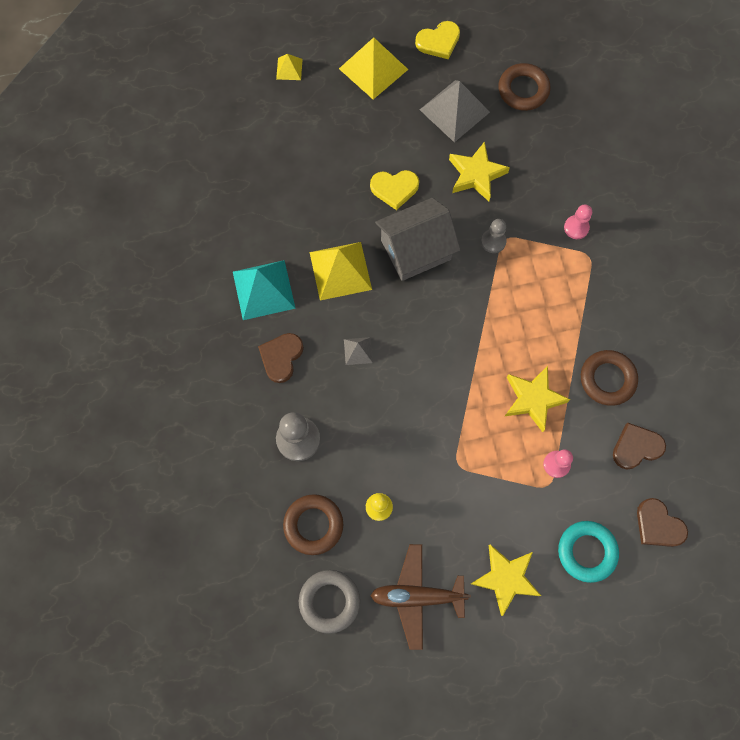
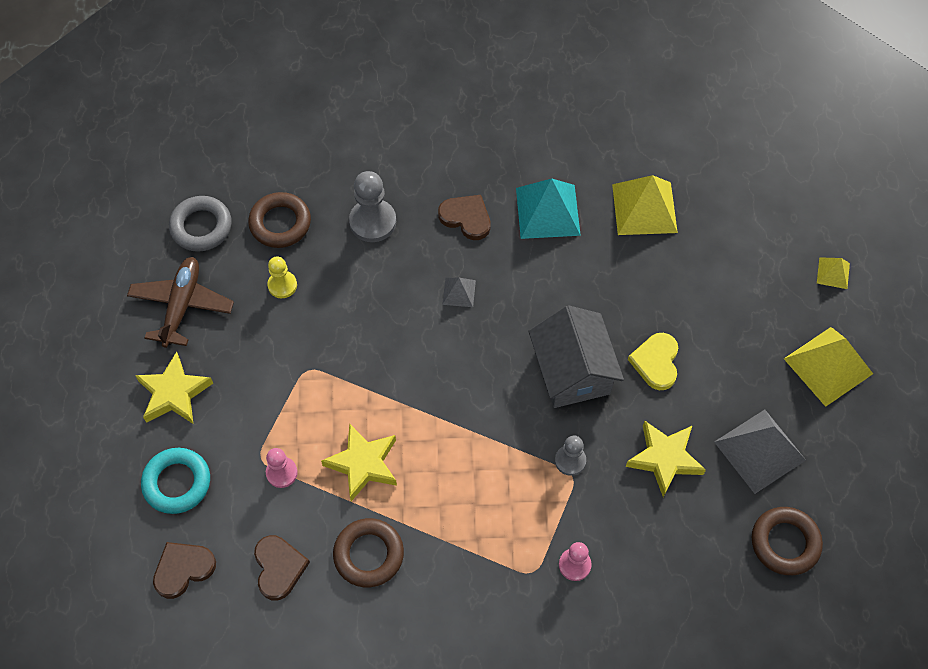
camera: 100 degrees right, 10 degrees down
(340, 270) = (558, 289): yellow pyramid -> yellow pyramid (644, 208)
(438, 41) = (866, 451): yellow heart -> none

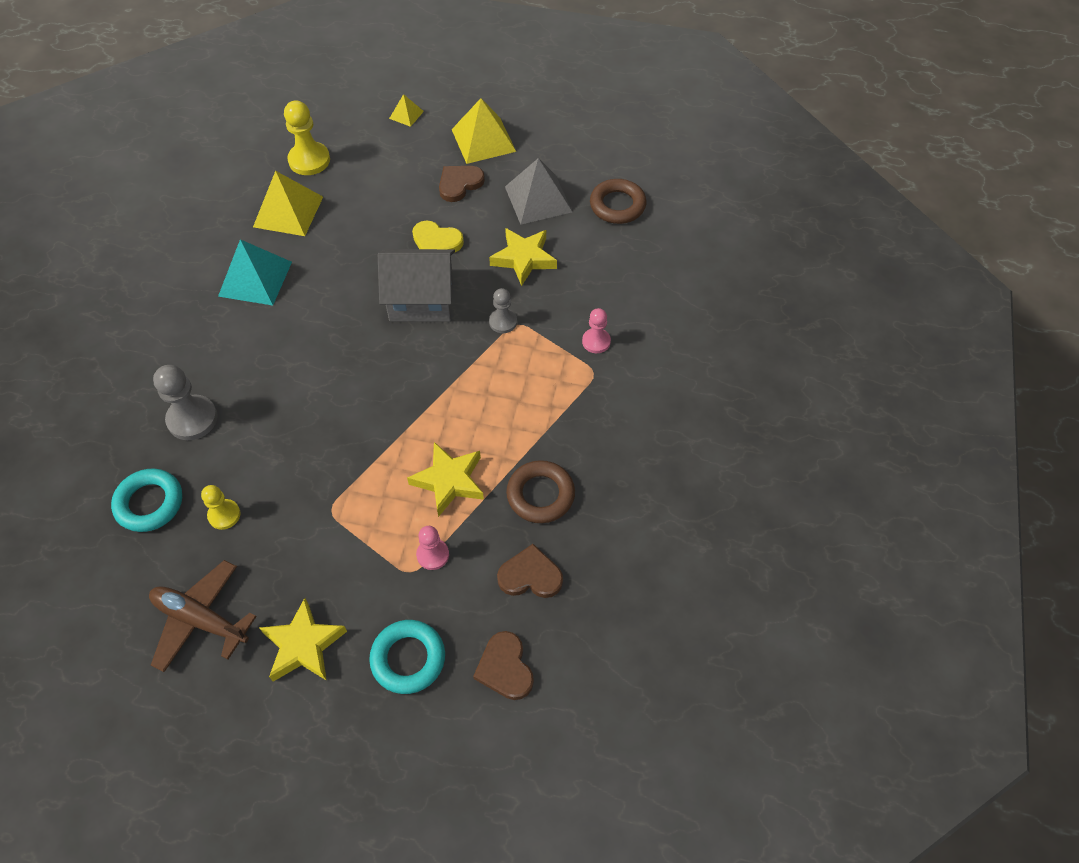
camera: 75 degrees left, 5 degrees down
(201, 227) = (112, 583): grey ring -> none
(280, 223) = (149, 503): brown ring -> turquoise ring
(459, 292) = (305, 365): grey pyramid -> none
(466, 218) = (229, 341): brown heart -> brown heart (459, 184)
(723, 202) = (309, 160): none -> yellow pawn

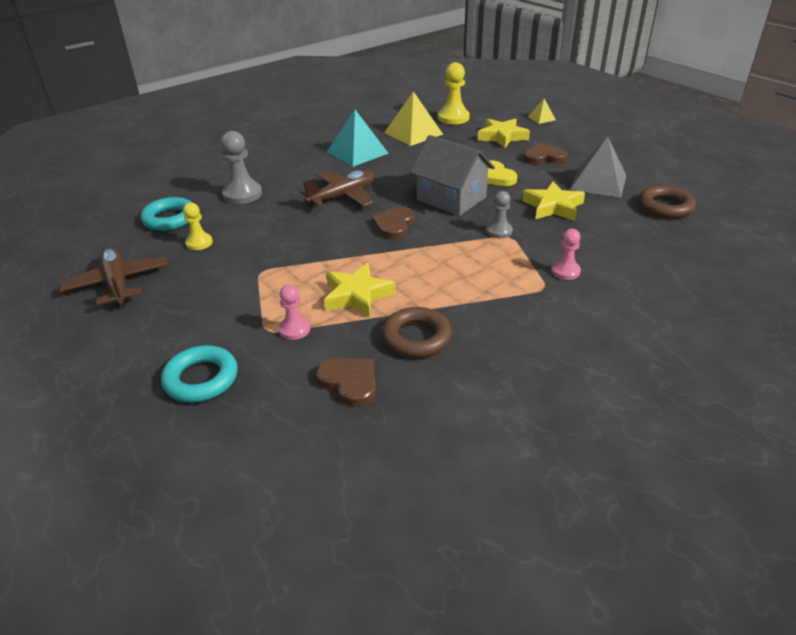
camera: 40 degrees right, 20 degrees down
(303, 645) = (151, 330): yellow star -> yellow star (502, 137)
(308, 359) = (343, 196): none -> brown plane
(483, 140) = (586, 144): yellow pyramid -> none
(505, 668) = (258, 429): brown heart -> brown heart (394, 225)

